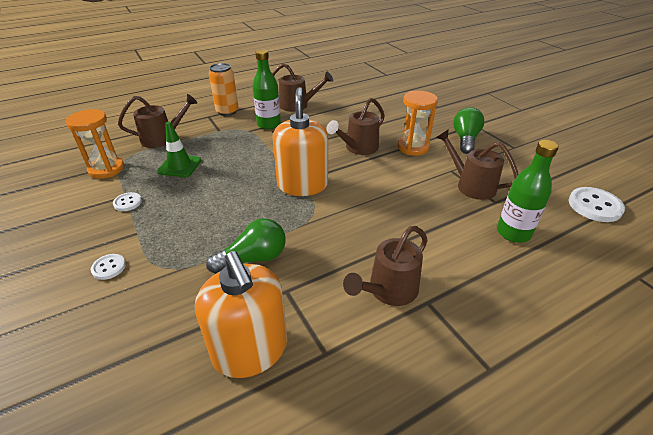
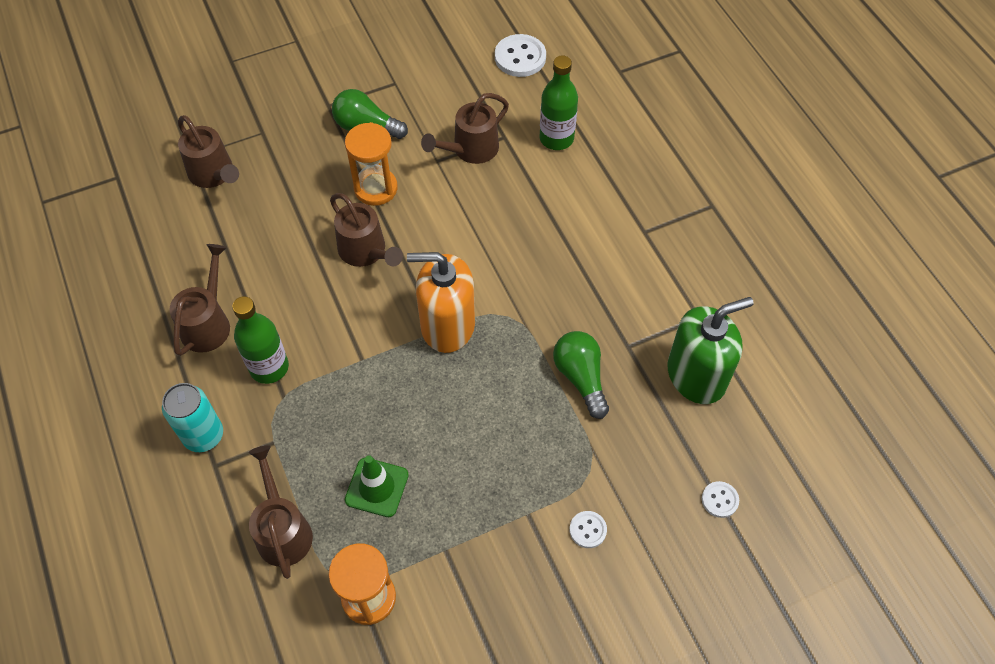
camera: 85 degrees left, 20 degrees up
(127, 202) = (462, 541): white button -> white button (719, 500)
(227, 111) = (203, 435): orange can -> turquoise can
(250, 350) = (696, 375): orange soap dispenser -> green soap dispenser
(388, 291) = (630, 259): brown watering can -> brown watering can (214, 174)

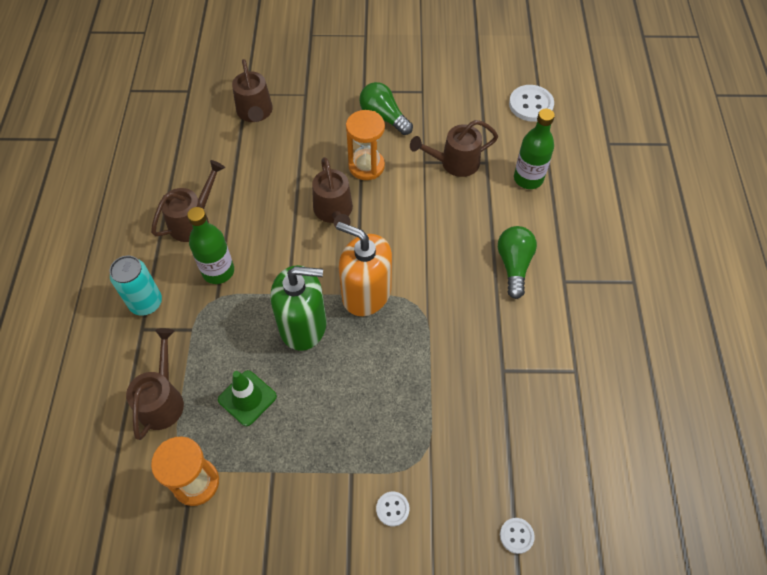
camera: 25 degrees right, 0 degrees up
(581, 378) = (450, 380): green light bulb -> green light bulb (514, 265)
(696, 375) = (549, 420): green soap dispenser -> green soap dispenser (303, 325)

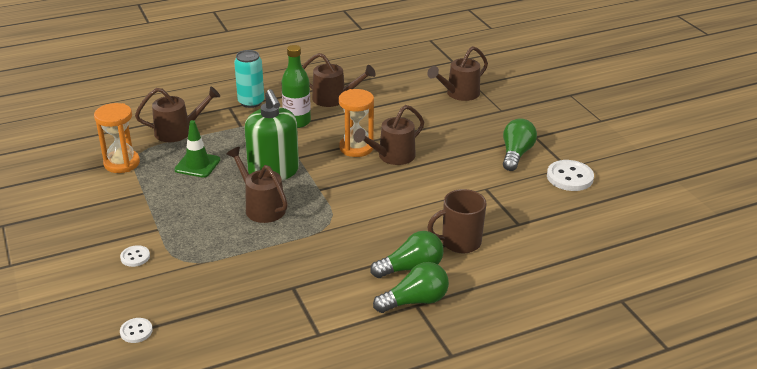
camera: 65 degrees right, 25 degrees down
(366, 166) = (453, 159): orange hourglass -> orange hourglass (356, 148)
(366, 293) = (323, 193): orange soap dispenser -> none
(454, 163) = (500, 205): brown watering can -> brown watering can (261, 207)
(493, 214) = (460, 242): none -> brown mug
(528, 178) = (522, 254): green bottle -> none
(531, 105) = (619, 235): white button -> white button (569, 177)
(559, 280) = (415, 301): none -> green light bulb

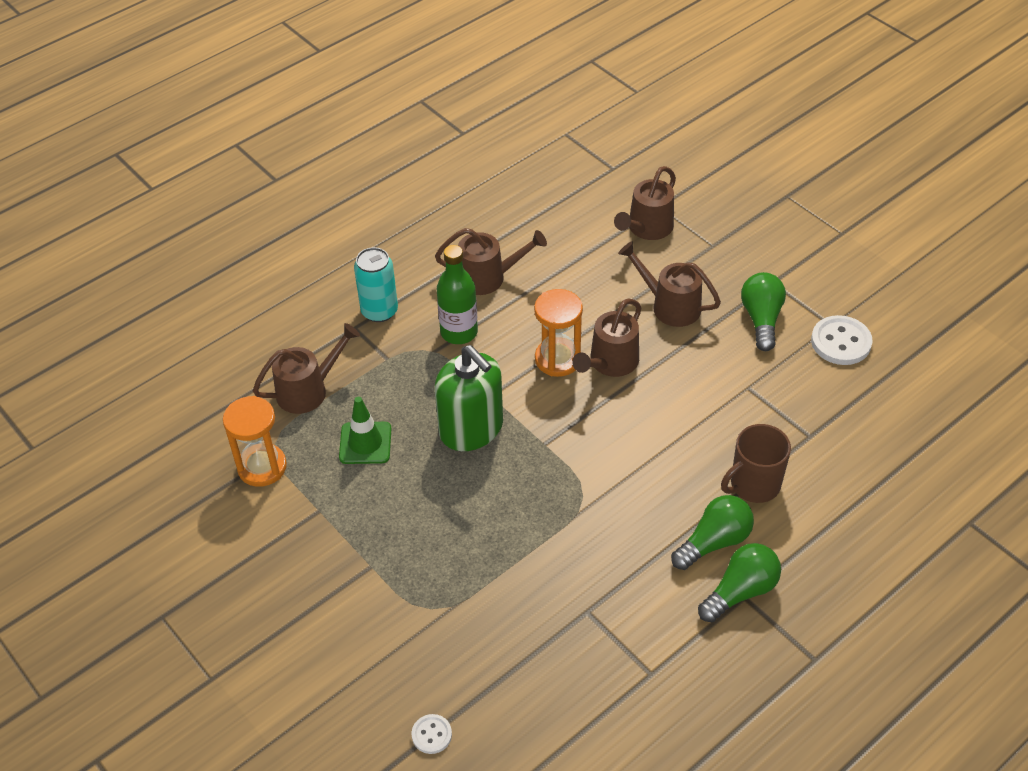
camera: 15 degrees left, 15 degrees up
(135, 257) = (367, 620): white button -> none
(261, 207) = (485, 493): brown watering can -> brown watering can (669, 305)

